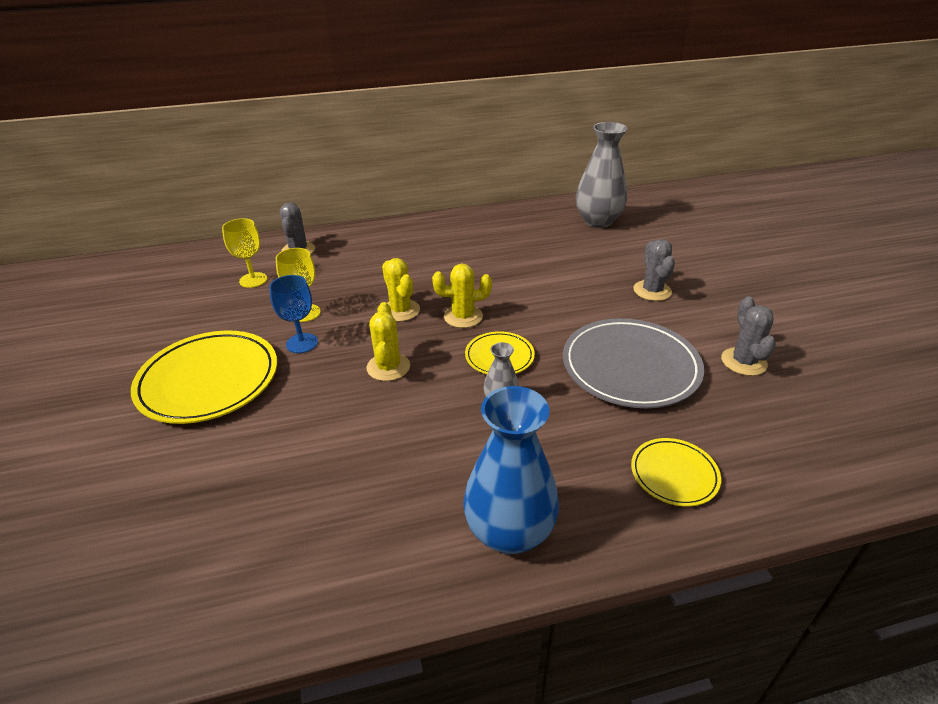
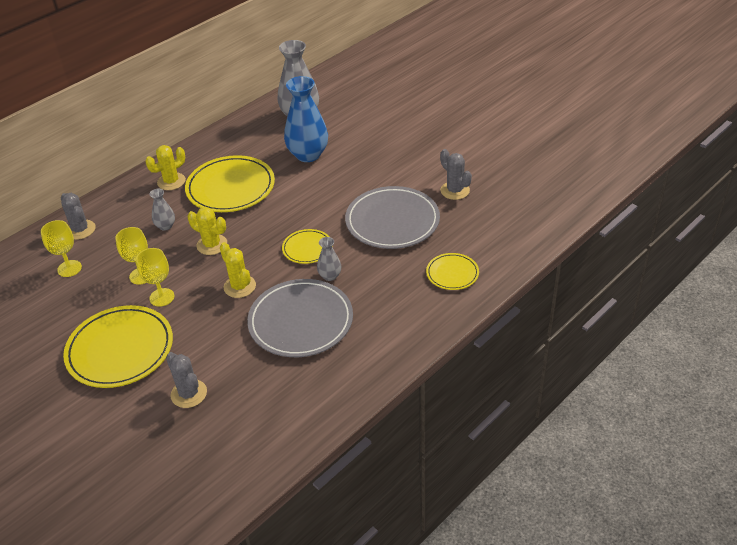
camera: 30 degrees left, 5 degrees up
(302, 343) = (162, 297): blue goblet -> yellow goblet
(374, 275) = (165, 226): none -> grey vase
(419, 443) = (301, 321): none -> grey plate
(463, 316) = (261, 231): yellow cactus -> yellow cactus (171, 181)
(469, 263) = (230, 188): none -> yellow plate
(509, 532) = (387, 341): blue vase -> blue vase (308, 155)
(652, 291) = (373, 161): grey cactus -> grey cactus (189, 394)

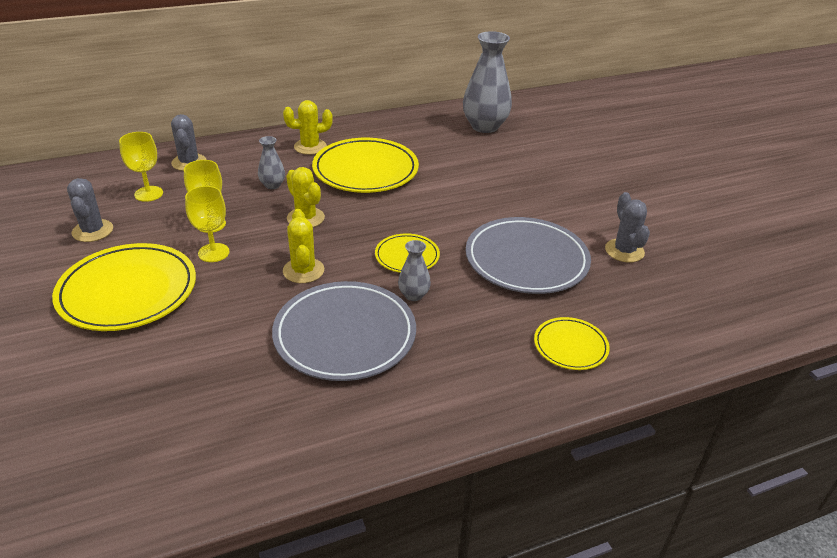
camera: 20 degrees right, 5 degrees down
(189, 394) = (158, 370): grey cactus -> grey cactus (92, 231)
(308, 155) = (470, 164): blue vase -> none

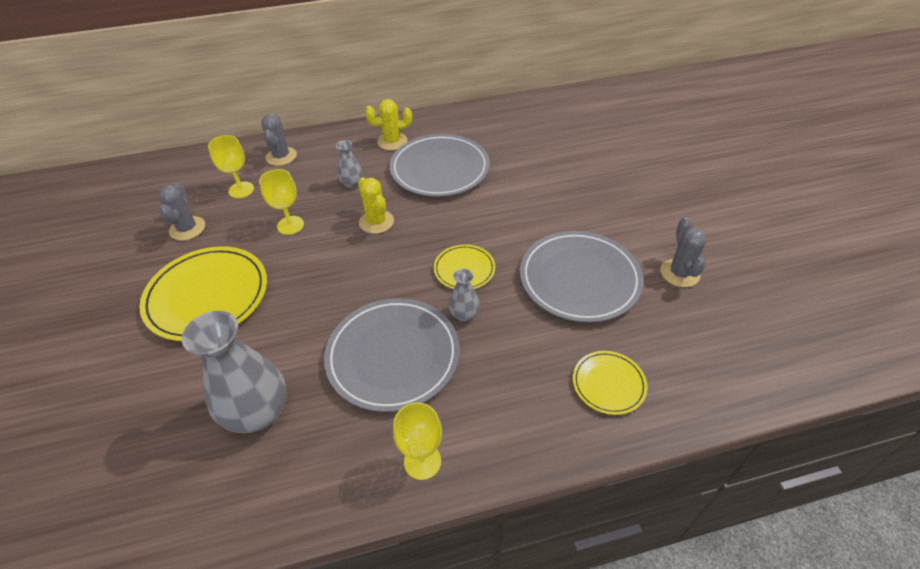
camera: 10 degrees right, 10 degrees up
(213, 253) = (288, 257): yellow goblet -> yellow goblet (422, 461)
(303, 271) = (365, 281): yellow cactus -> none
(365, 170) = (439, 169): yellow plate -> grey plate
(484, 126) = (561, 121): grey vase -> grey vase (258, 413)

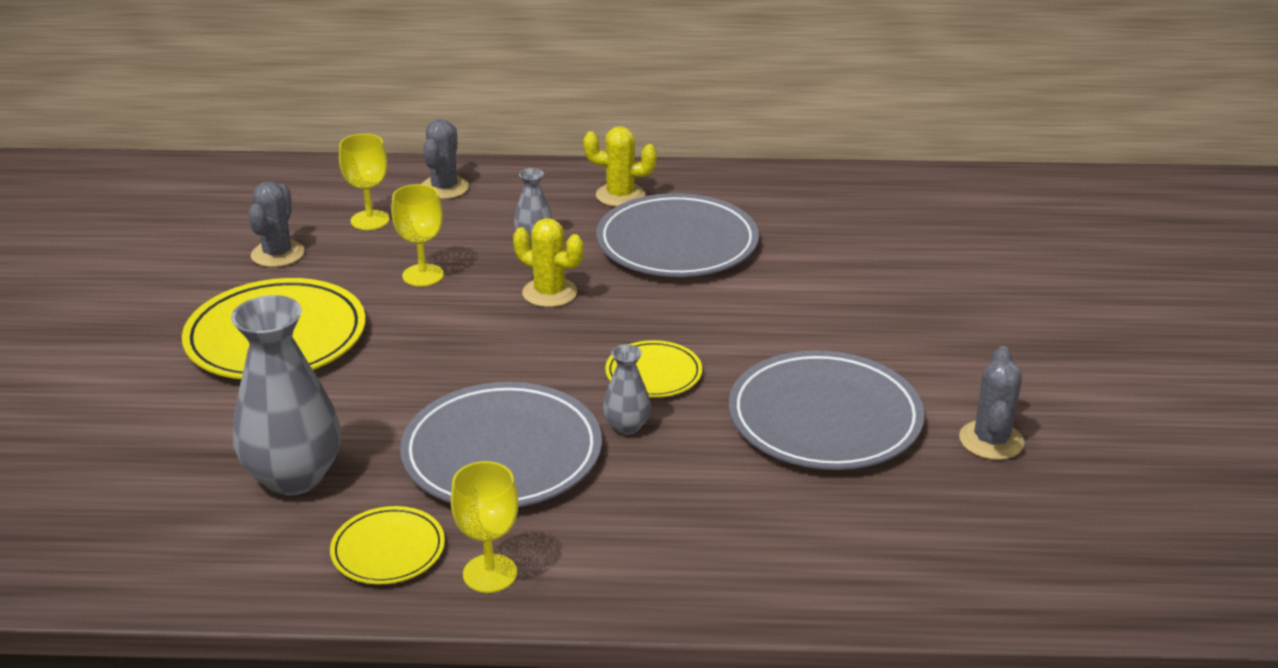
camera: 15 degrees right, 15 degrees down
(376, 222) = (549, 293): yellow cactus -> yellow cactus turned 45 degrees counterclockwise
(608, 384) = (800, 547): yellow plate -> yellow plate (388, 550)

